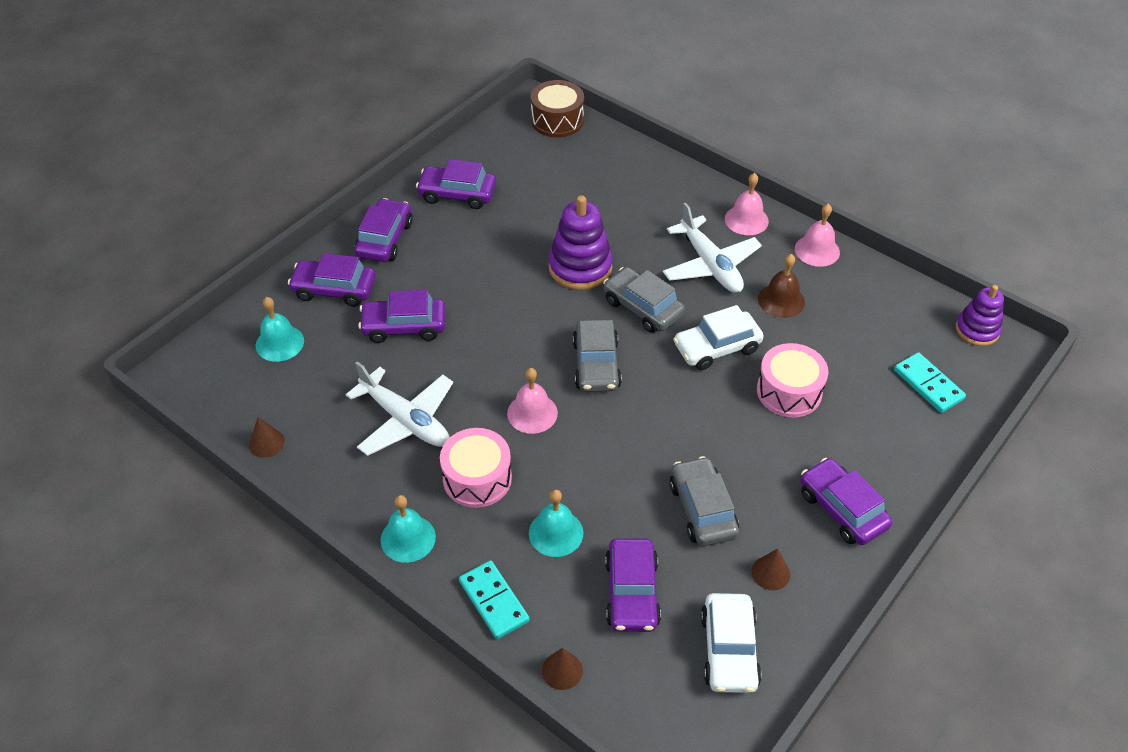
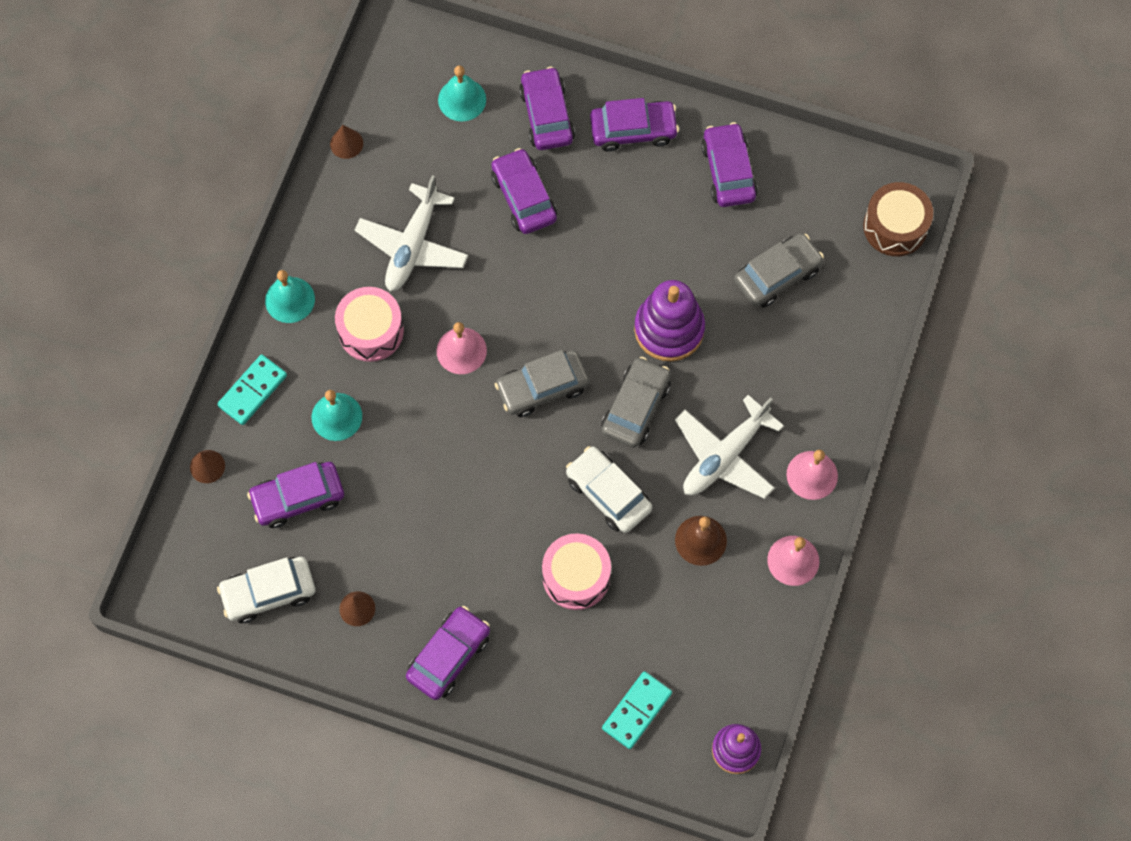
camera: 70 degrees right, 20 degrees up
(702, 509) = (405, 533): grey car -> grey car (777, 275)

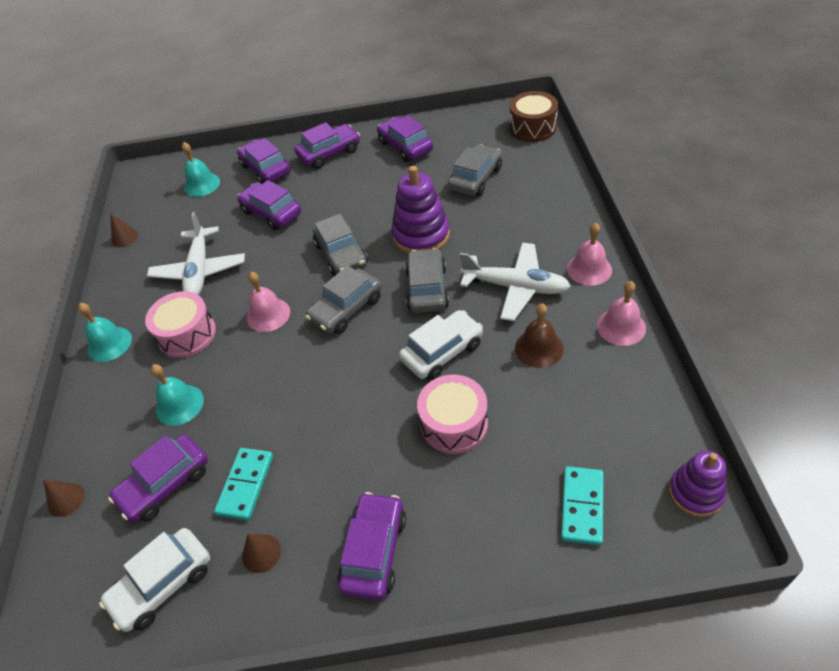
camera: 20 degrees left, 20 degrees down
(252, 391) = (95, 420): turquoise domino -> turquoise domino (245, 485)
(571, 308) = (341, 254): none -> grey car
(608, 493) = (442, 352): white car -> white car turned 120 degrees clockwise
(724, 456) = (516, 287): white plane -> white plane turned 90 degrees counterclockwise

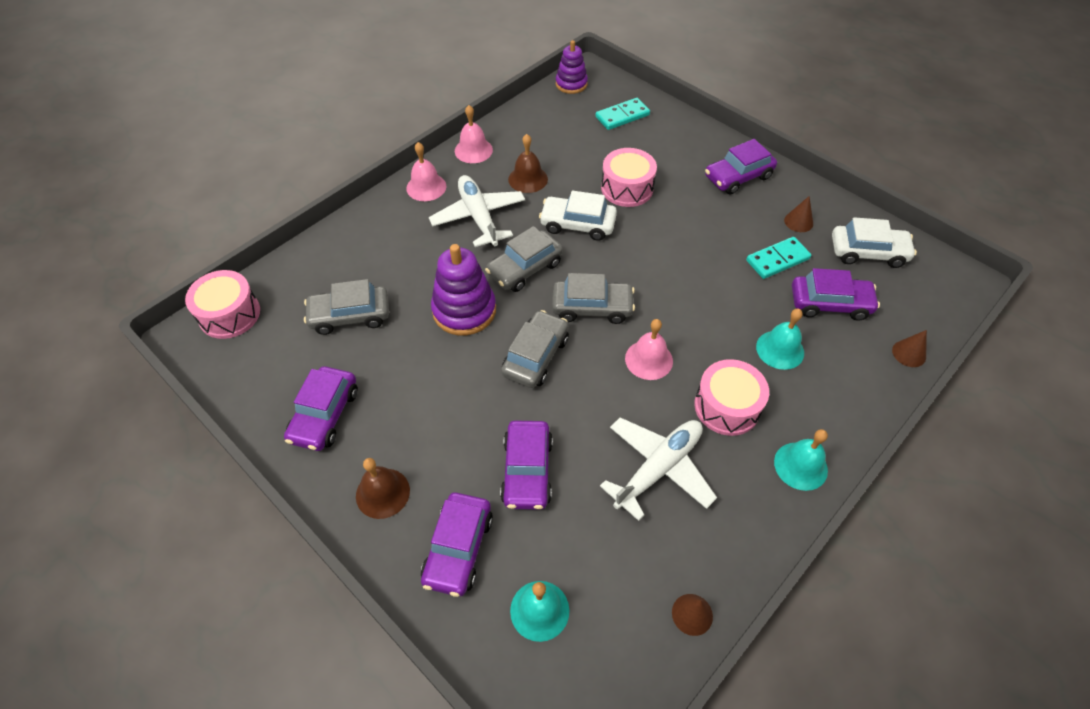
camera: 135 degrees left, 5 degrees up
(329, 153) = (382, 493): purple car -> brown bell
(532, 127) = (229, 314): brown drum -> pink drum

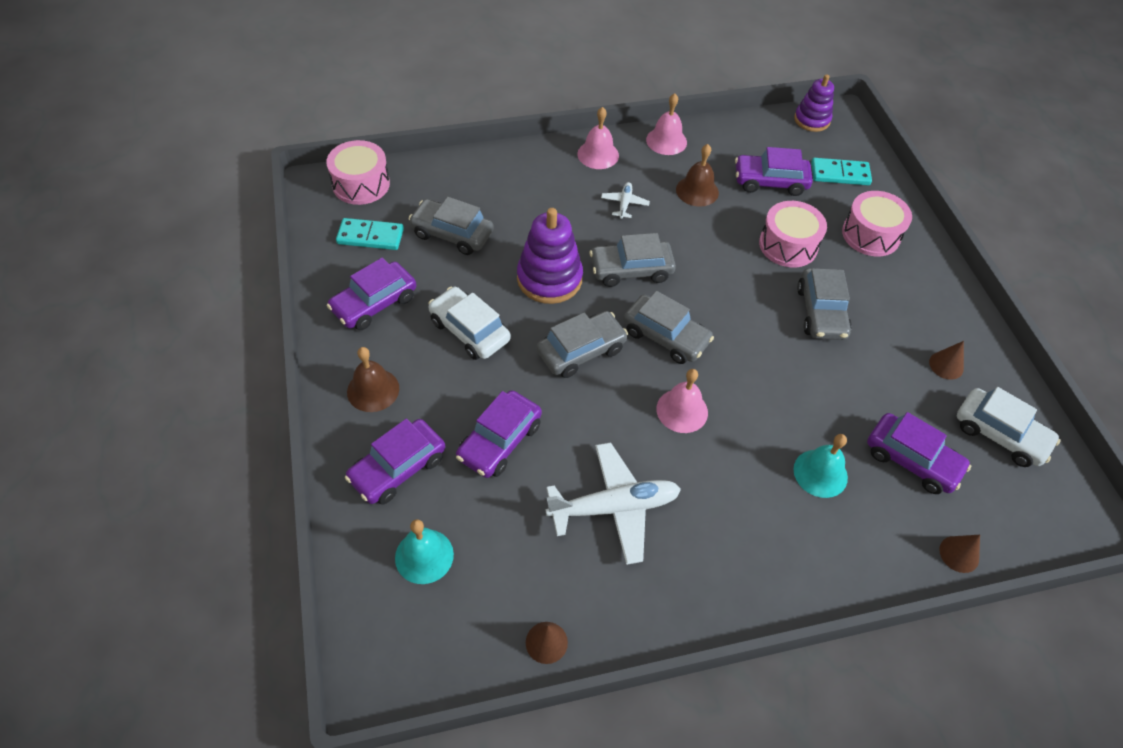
camera: 30 degrees right, 0 degrees up
(478, 217) = (624, 204): white plane -> white plane, size x0.47
(577, 224) = (712, 255): white car -> white car (469, 330)
(688, 227) = (821, 312): none -> grey car
(727, 406) = (723, 493): pink drum -> pink drum (871, 235)
(738, 177) = (916, 289): purple car -> purple car (770, 181)
(777, 260) = (890, 390): turquoise domino -> turquoise domino (370, 236)
(800, 466) = (751, 586): turquoise bell -> none

